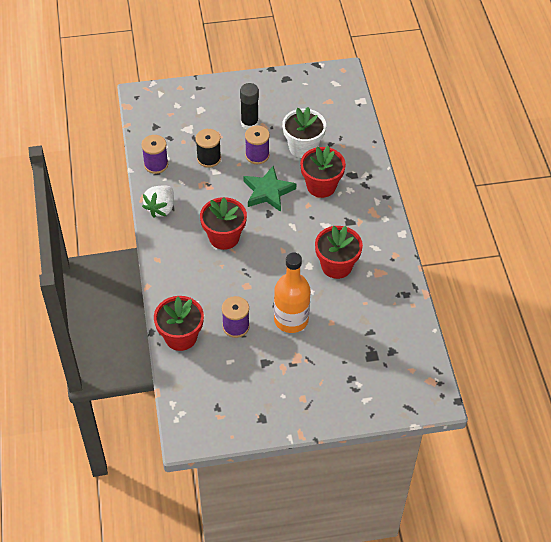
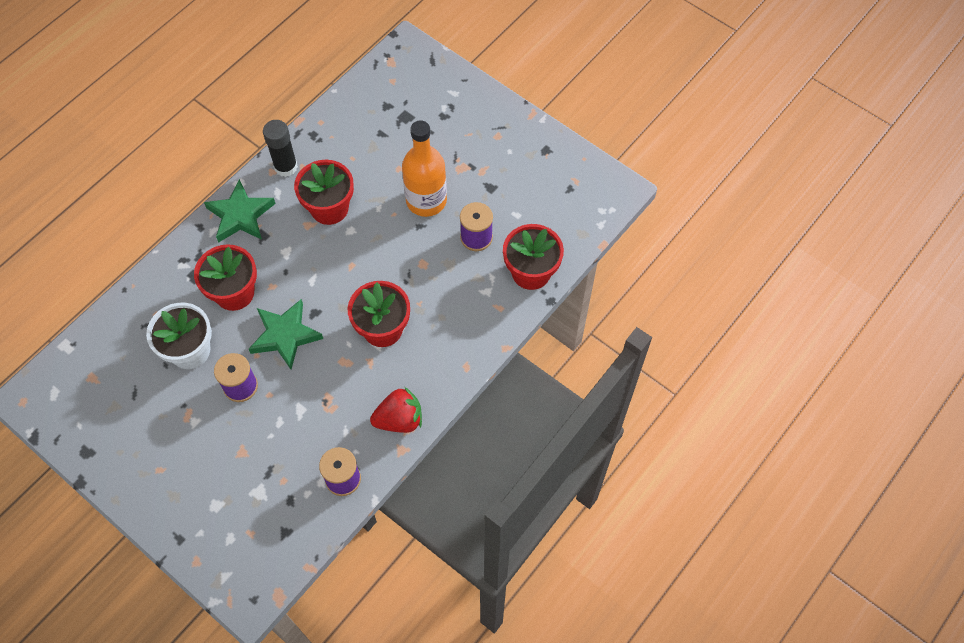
camera: 130 degrees left, 10 degrees up
(161, 208) = (399, 419): white strawberry -> red strawberry
(209, 158) = (287, 431): black spool -> none
(249, 123) = (196, 433): black glue stick -> black glue stick (286, 167)
(375, 220) = (240, 215): none -> green star

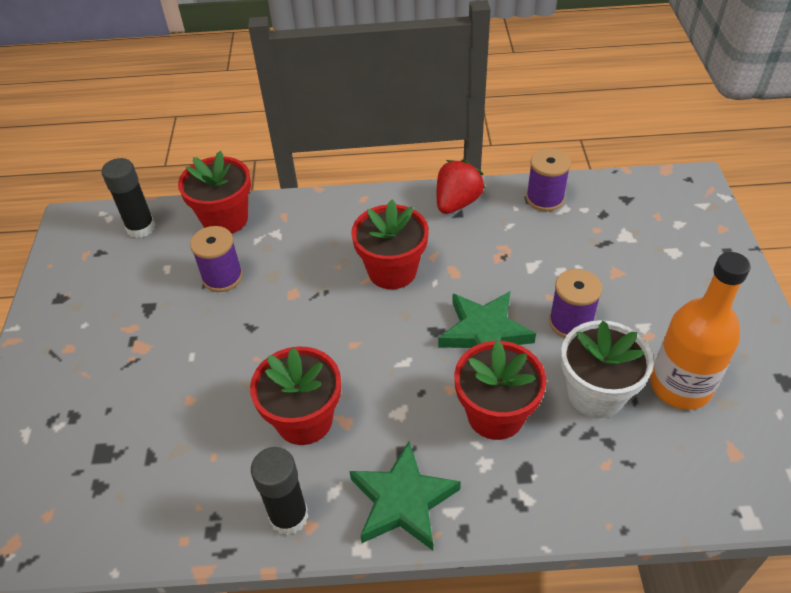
camera: 130 degrees left, 15 degrees down
(399, 419) = (457, 203): red strawberry -> red strawberry turned 90 degrees clockwise
(426, 200) = (212, 344): orange bottle -> orange bottle (680, 386)
(572, 222) = (141, 228): none -> black glue stick

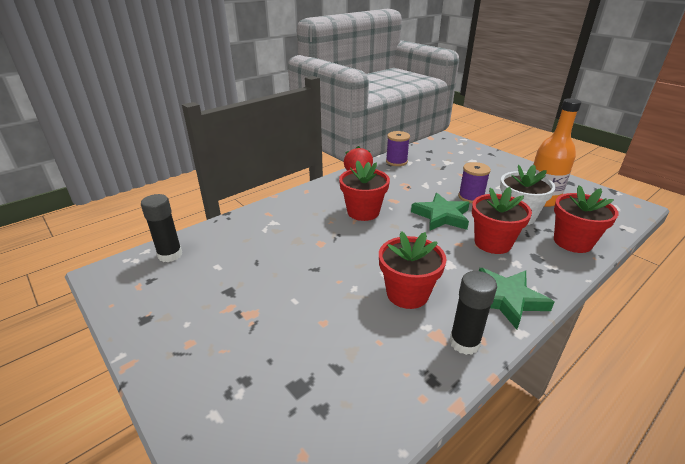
camera: 40 degrees left, 15 degrees down
(222, 277) = (264, 254): purple spool -> none
(225, 219) = (230, 228): red flower pot -> red flower pot (572, 242)

